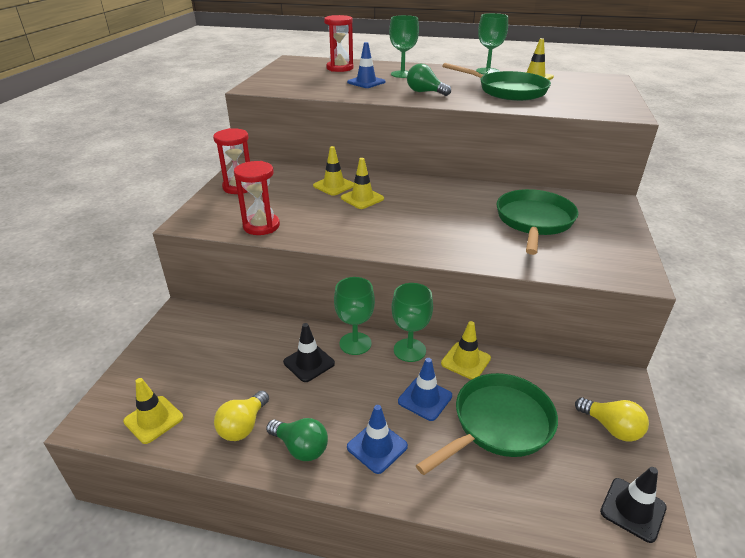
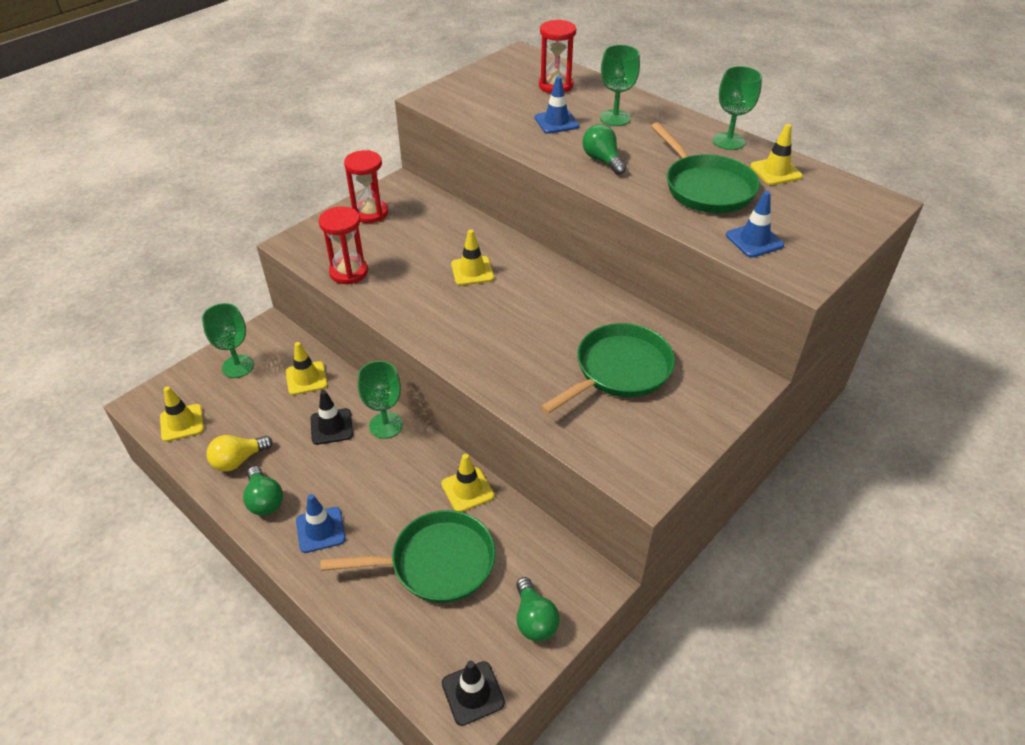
camera: 30 degrees right, 10 degrees up
(334, 186) = (460, 243): yellow traffic cone -> yellow traffic cone (306, 378)
(409, 350) = (427, 454): green goblet -> green goblet (238, 366)
(425, 399) = (396, 508): blue traffic cone -> blue traffic cone (754, 240)
(611, 428) = (534, 620): yellow light bulb -> green light bulb

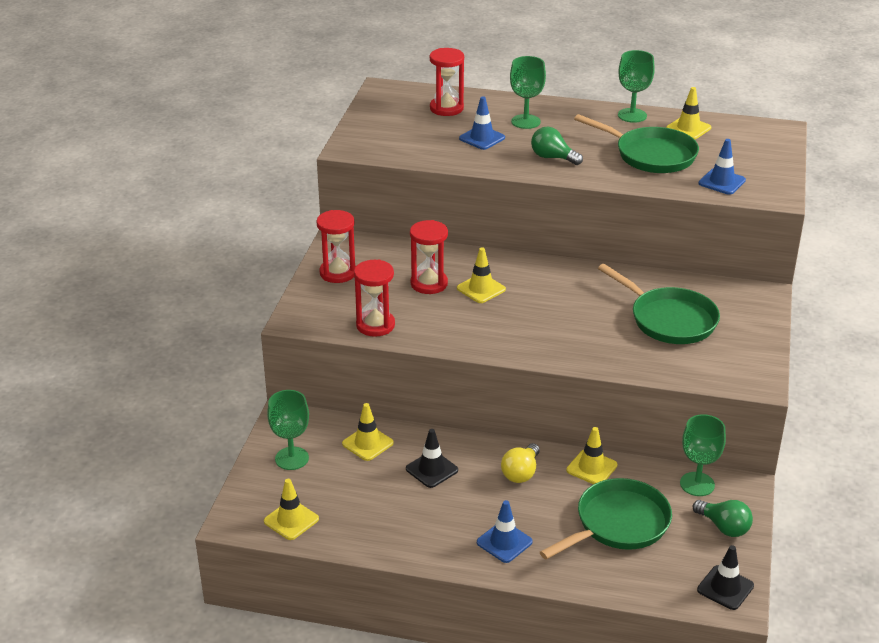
camera: 30 degrees left, 10 degrees down
(238, 460) = (377, 525): yellow light bulb -> yellow light bulb (521, 473)
(264, 500) = (434, 543): green light bulb -> none
(386, 425) = (477, 450): green goblet -> green goblet (697, 484)
(433, 250) = (429, 284): none -> red hourglass
(618, 371) = (669, 319): green pan -> green pan turned 120 degrees clockwise

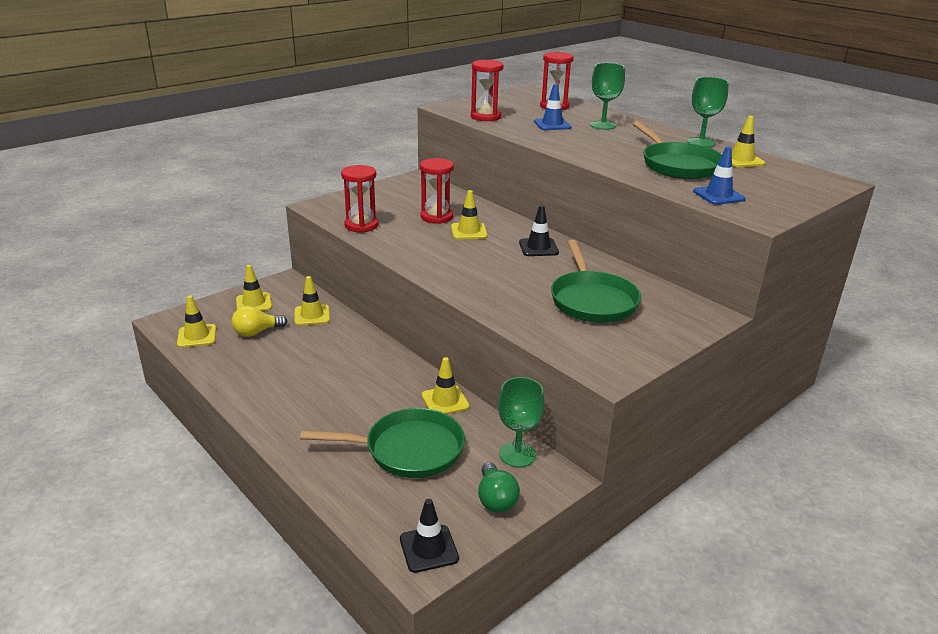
camera: 35 degrees right, 5 degrees down
(292, 458) = (254, 303): green goblet -> yellow traffic cone
(338, 273) = (386, 193): red hourglass -> red hourglass (485, 117)
(432, 469) = (328, 348): black traffic cone -> black traffic cone (538, 247)
(504, 542) = (305, 418): blue traffic cone -> none
(521, 473) = (386, 379): yellow light bulb -> yellow light bulb (256, 332)
(552, 158) = (589, 146): green light bulb -> none

